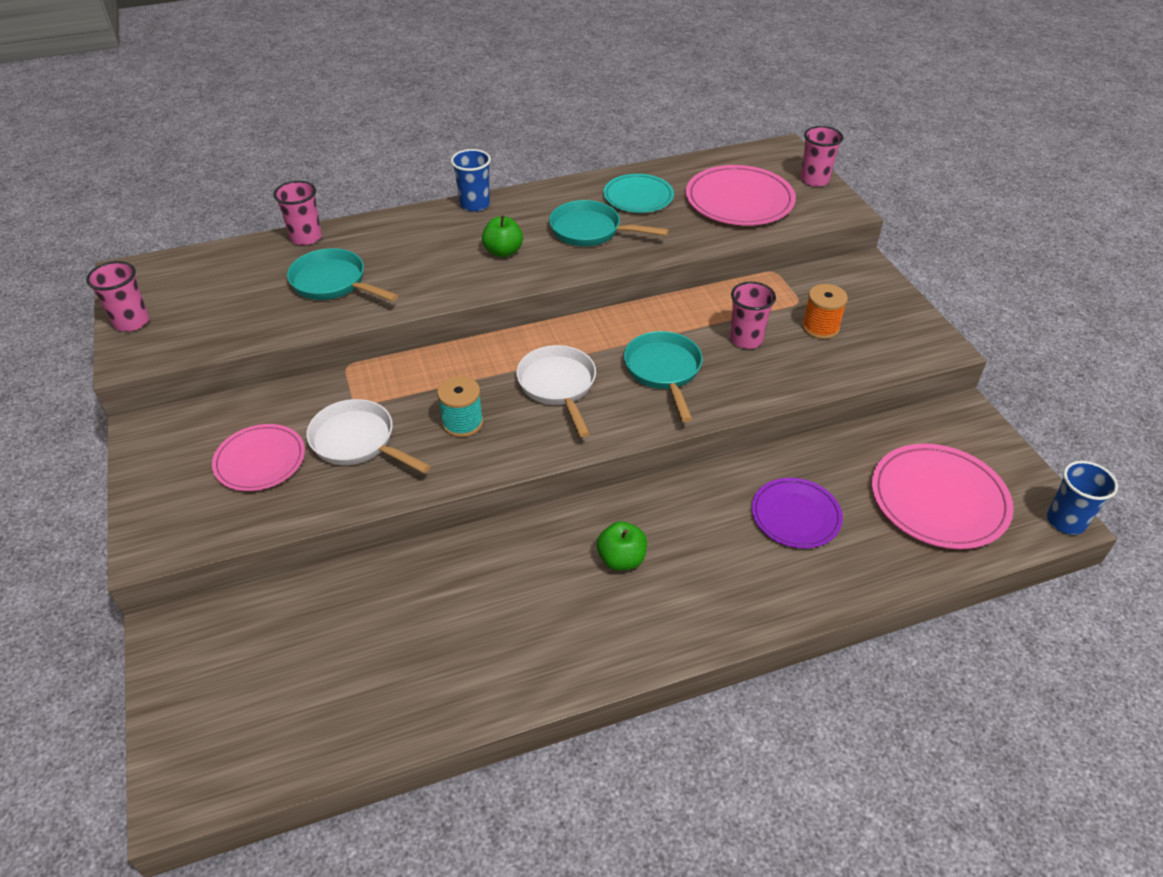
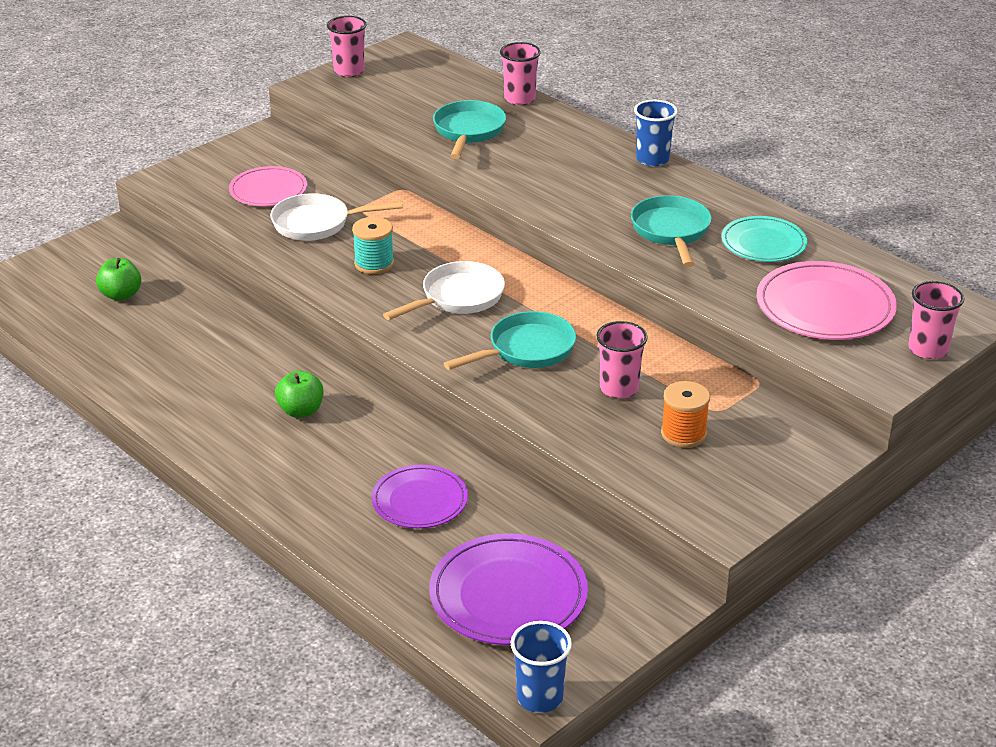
camera: 65 degrees right, 10 degrees down
(358, 442) = (317, 224): white pan -> white pan turned 105 degrees counterclockwise
(503, 251) = (590, 195): green apple -> green apple (121, 295)
(938, 499) = (508, 595): pink plate -> purple plate

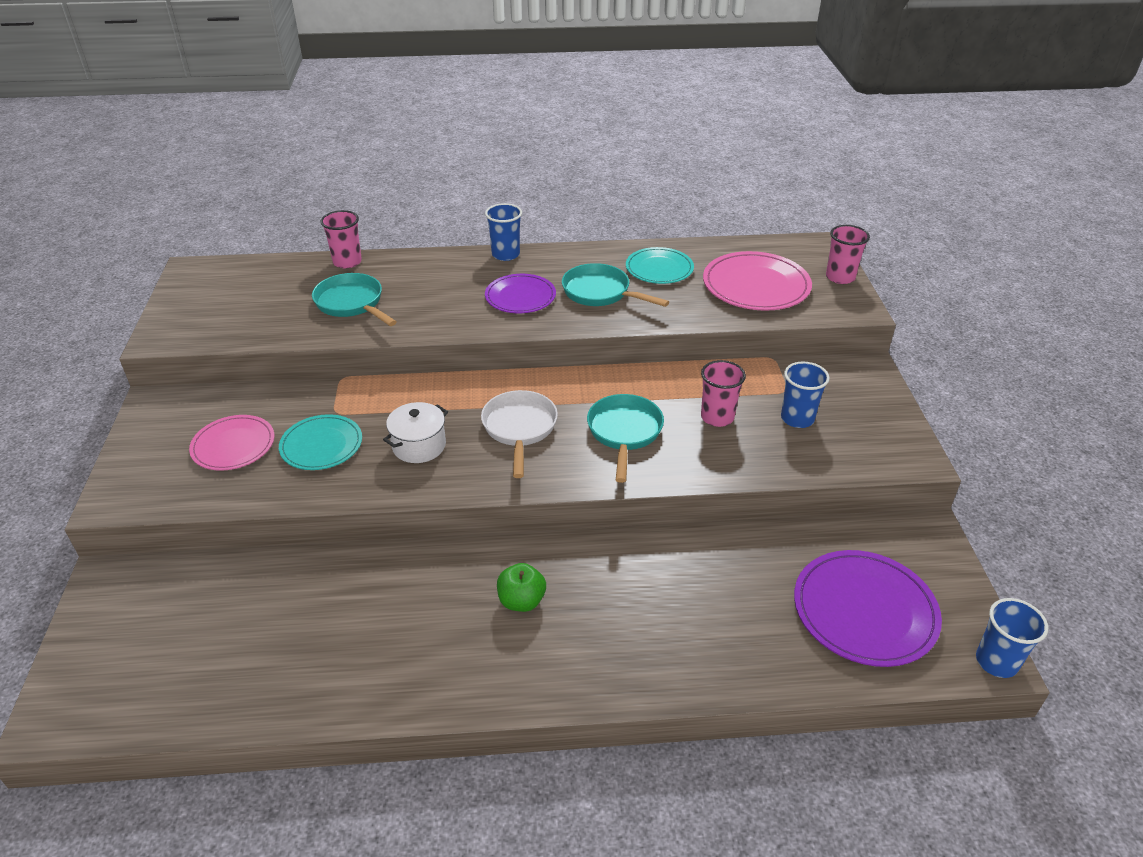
camera: 50 degrees left, 5 degrees up
(121, 295) = (208, 628): green apple -> none
(317, 224) = (321, 445): white pan -> turquoise plate
(349, 71) = (174, 310): pink cup -> none
(374, 264) = (419, 446): turquoise spool -> white pot
(419, 500) = (708, 596): purple plate -> purple plate (520, 297)
(683, 434) = (797, 418): orange spool -> blue cup

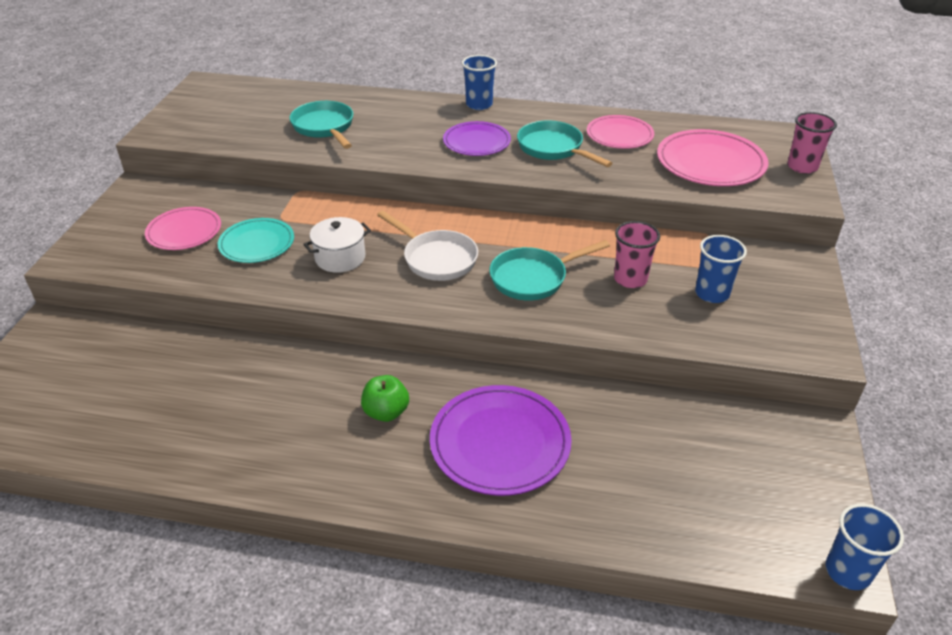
camera: 15 degrees right, 0 degrees up
(347, 262) = (336, 93): pink cup -> none
(519, 429) = (436, 258): white pan -> white pan turned 120 degrees clockwise
(624, 433) = (533, 278): turquoise pan -> turquoise pan turned 135 degrees counterclockwise
(659, 268) = (619, 135): turquoise plate -> pink plate
(864, 611) = (721, 491): purple plate -> purple plate (500, 443)

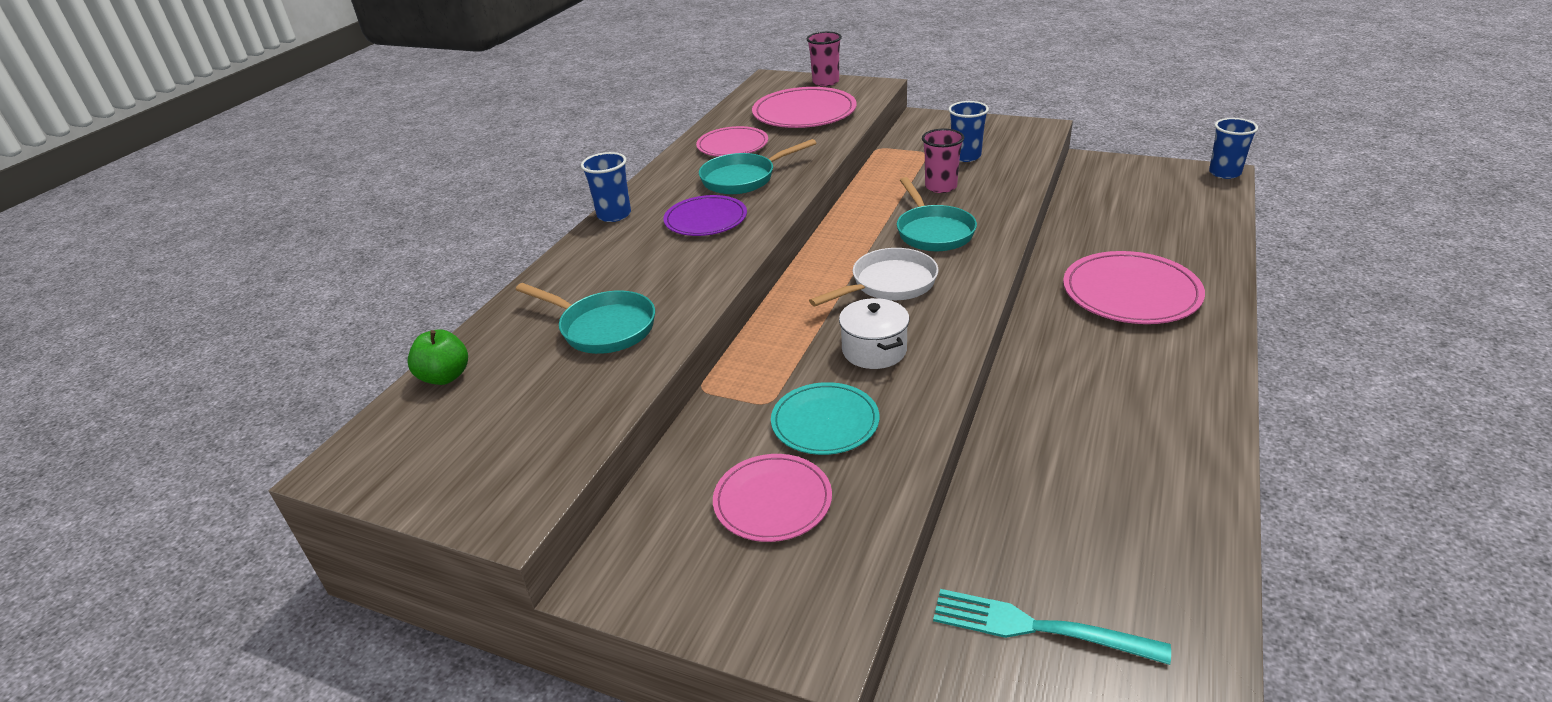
camera: 75 degrees left, 5 degrees down
(94, 368) = (1038, 628): none -> turquoise fork
(324, 127) = (603, 328): turquoise pan -> turquoise pan turned 135 degrees counterclockwise
(386, 412) = (1099, 356): green apple -> green apple (445, 377)
(500, 443) = (1131, 293): purple plate -> pink plate

